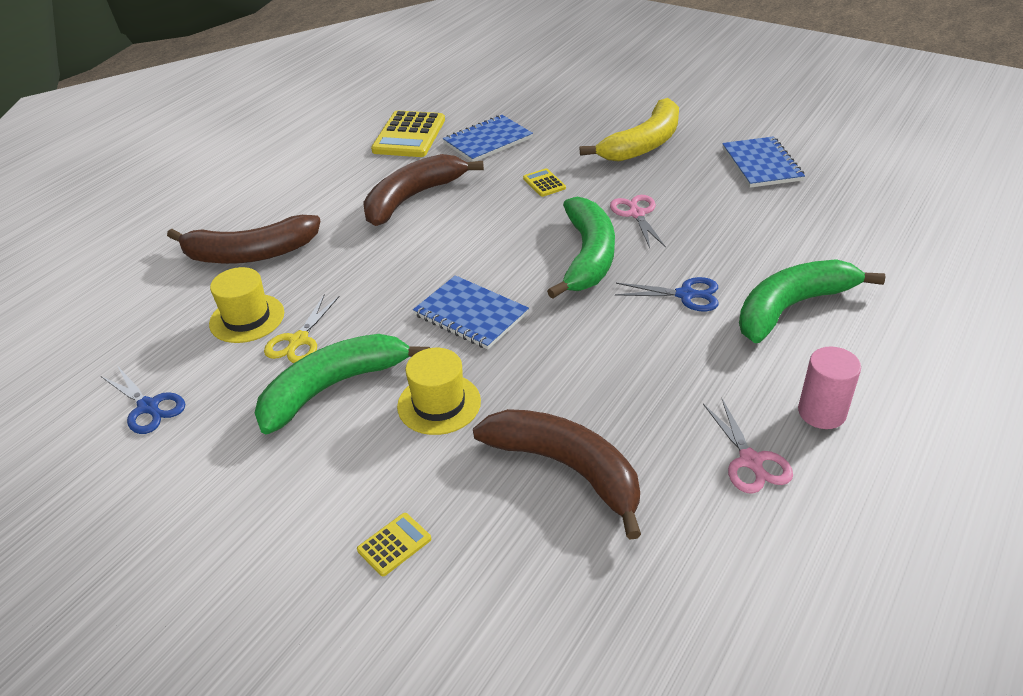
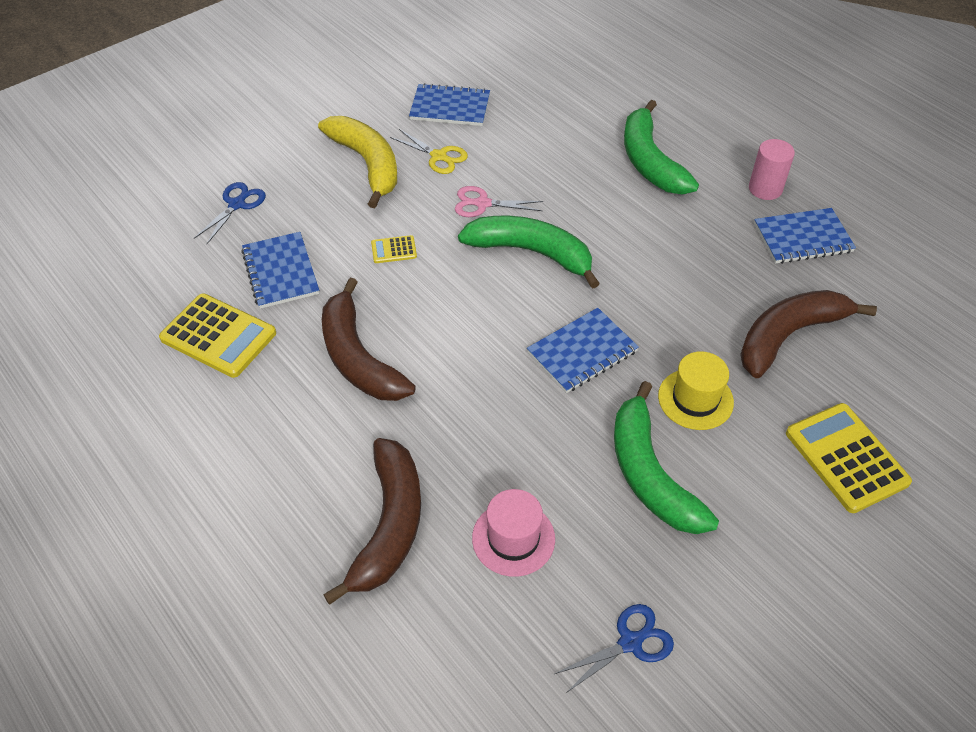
camera: 75 degrees left, 10 degrees up
(247, 318) = (513, 538): yellow hat -> pink hat
(298, 341) = (570, 494): yellow scissors -> yellow scissors (439, 156)
(394, 544) = (846, 458): yellow calculator -> yellow calculator, size x2.11
(686, 295) = (611, 210): blue scissors -> blue scissors (237, 204)
(751, 461) = (803, 238): pink scissors -> blue notebook

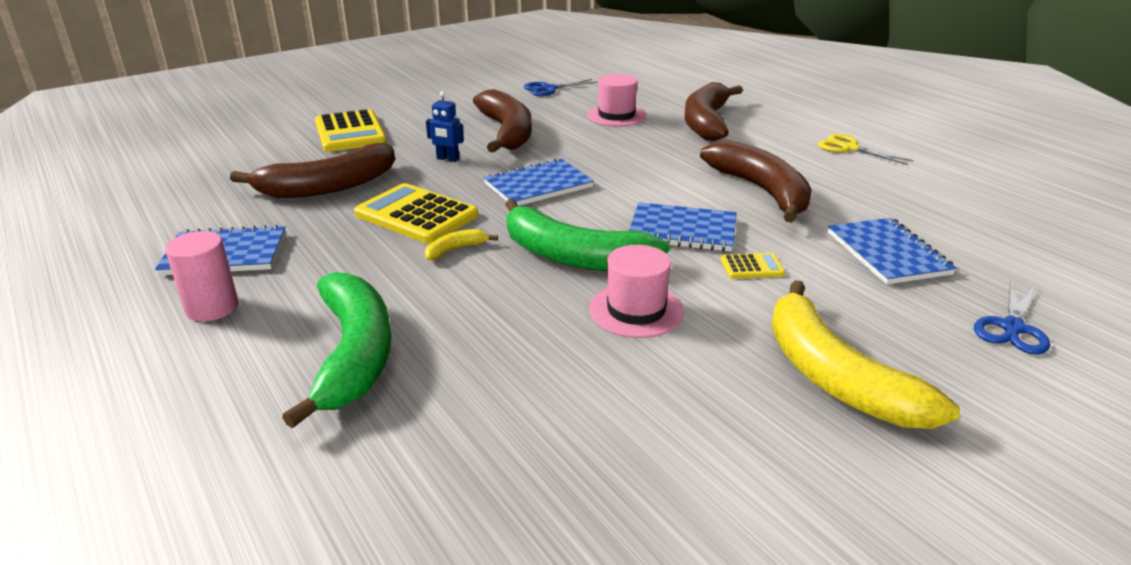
camera: 175 degrees left, 20 degrees down
(218, 336) = (918, 209): yellow calculator -> yellow calculator (416, 215)
(439, 156) = (711, 382): yellow scissors -> yellow scissors (848, 148)
(450, 107) = (704, 484): blue notebook -> blue notebook (682, 230)
(482, 204) = (636, 310): pink scissors -> pink hat
(627, 254) = (455, 249): none -> yellow banana
(650, 474) = (507, 132): green banana -> brown banana
(695, 399) = (447, 159): yellow hat -> blue robot

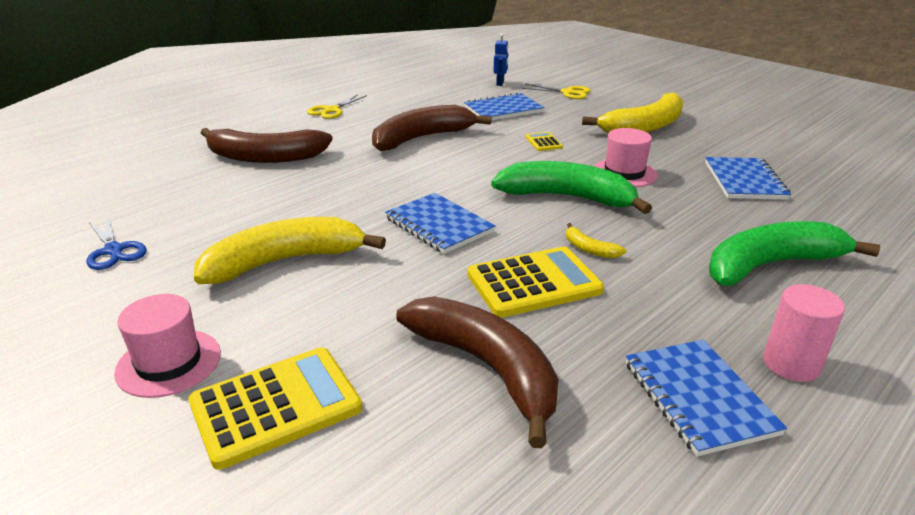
camera: 100 degrees left, 0 degrees up
(416, 215) = (534, 283): yellow calculator -> yellow calculator turned 135 degrees counterclockwise
(447, 159) = (378, 290): blue robot -> blue robot (500, 83)
(507, 132) = (284, 261): brown banana -> yellow banana
(574, 256) = (567, 197): green banana -> green banana turned 90 degrees counterclockwise
(616, 116) = (237, 200): pink hat -> pink hat (169, 363)
(682, 230) = (502, 162): blue notebook -> blue notebook (744, 181)
(1012, 328) = (568, 93): blue scissors -> yellow scissors

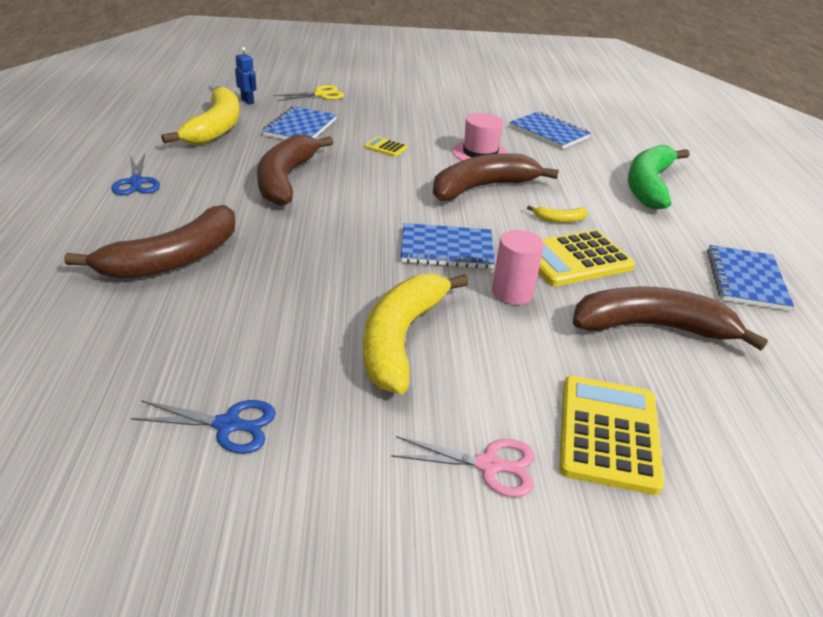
camera: 50 degrees left, 5 degrees up
(169, 363) = (490, 465): pink hat -> pink scissors
(331, 110) = (136, 182): yellow scissors -> blue scissors
(534, 283) = (575, 259): yellow calculator -> yellow calculator turned 135 degrees counterclockwise
(567, 197) = (482, 187): green banana -> brown banana
(644, 127) = (427, 109): yellow banana -> yellow banana (215, 128)
(698, 398) = (746, 280): blue notebook -> blue notebook turned 75 degrees clockwise
(791, 364) = (742, 239): pink cylinder -> pink cylinder (512, 293)

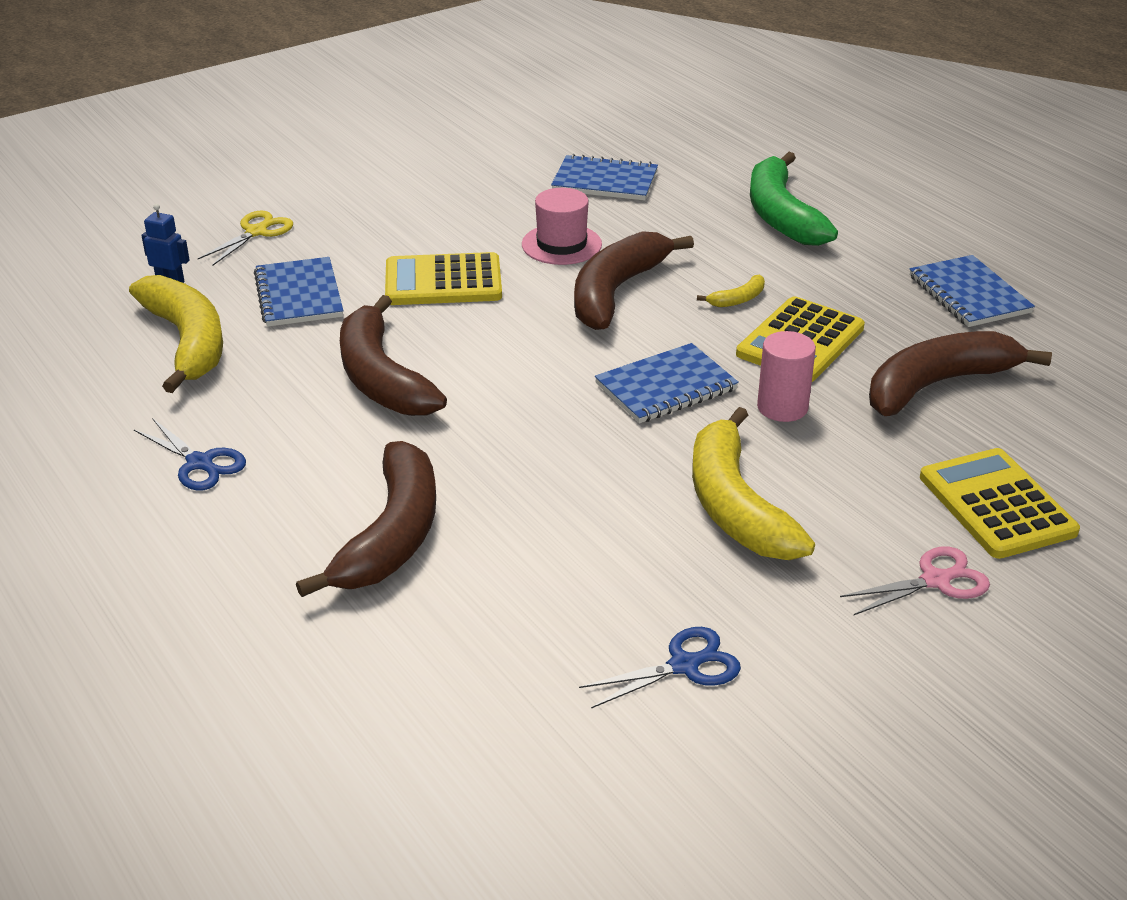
camera: 30 degrees left, 0 degrees up
(385, 147) = (443, 281): yellow calculator -> yellow calculator, size x2.11

